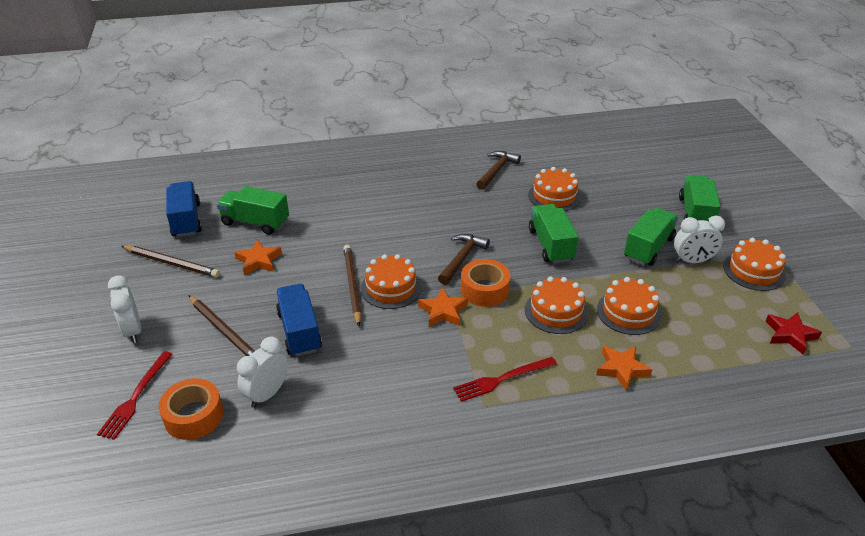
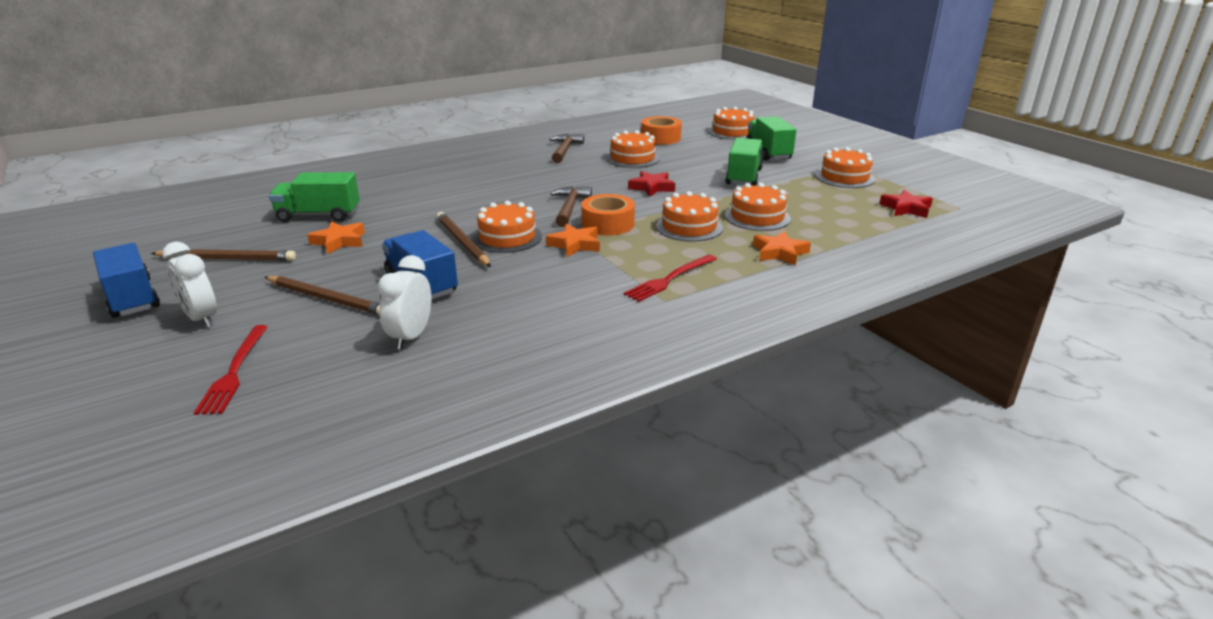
camera: 20 degrees left, 10 degrees down
(186, 220) = (229, 225): blue truck -> blue truck (132, 298)
(194, 416) = (325, 372): orange tape -> orange tape (660, 138)
(550, 245) = (652, 187): green truck -> red star
(676, 172) = (732, 132): none -> orange cake
(692, 261) = (788, 179): white clock -> none

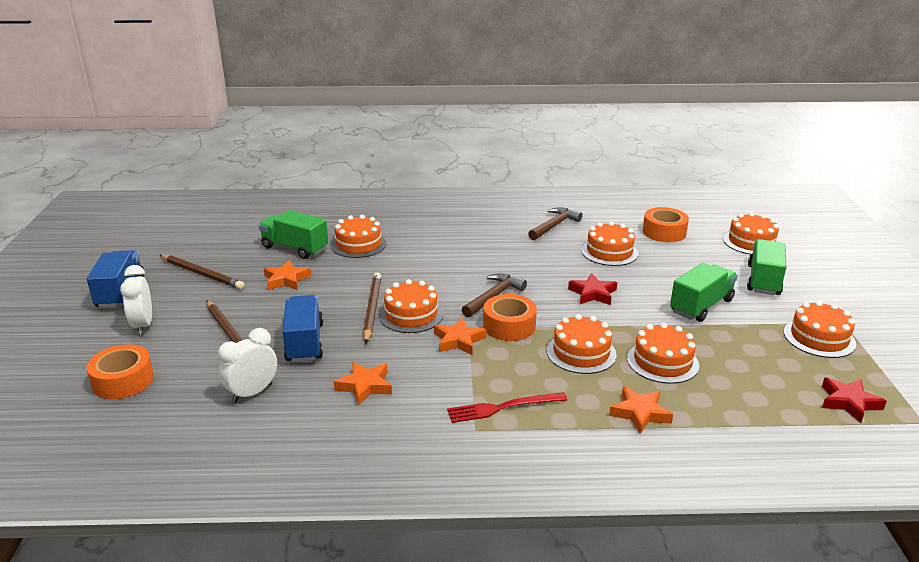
camera: 30 degrees right, 0 degrees up
(234, 371) = (123, 381): red fork -> orange tape
(388, 199) = (358, 244): none -> orange cake
(525, 299) = (365, 386): none -> orange star

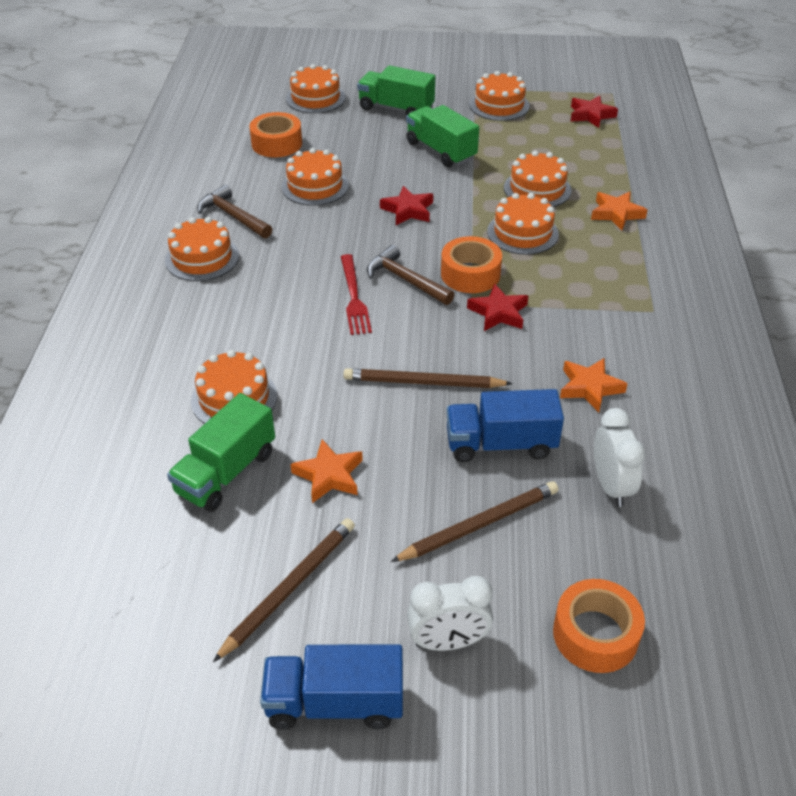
camera: 85 degrees left, 15 degrees up
(252, 393) = (611, 486): white clock -> white clock turned 150 degrees counterclockwise
(411, 315) = (440, 348): orange cake -> orange cake (202, 258)
(459, 340) = (498, 313): orange star -> red star
(503, 407) = (617, 291): red fork -> red fork (354, 297)

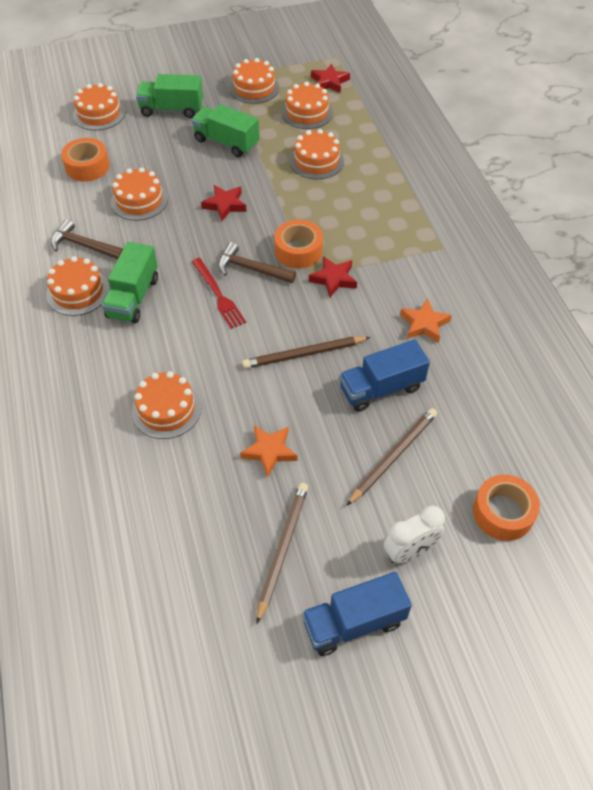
camera: 20 degrees left, 10 degrees up
(226, 472) = (191, 473): green truck -> green truck (133, 297)
(522, 233) = (322, 204): orange cake -> orange cake (307, 112)
(611, 486) = (469, 398): white clock -> none
(616, 213) = (384, 169): orange star -> none

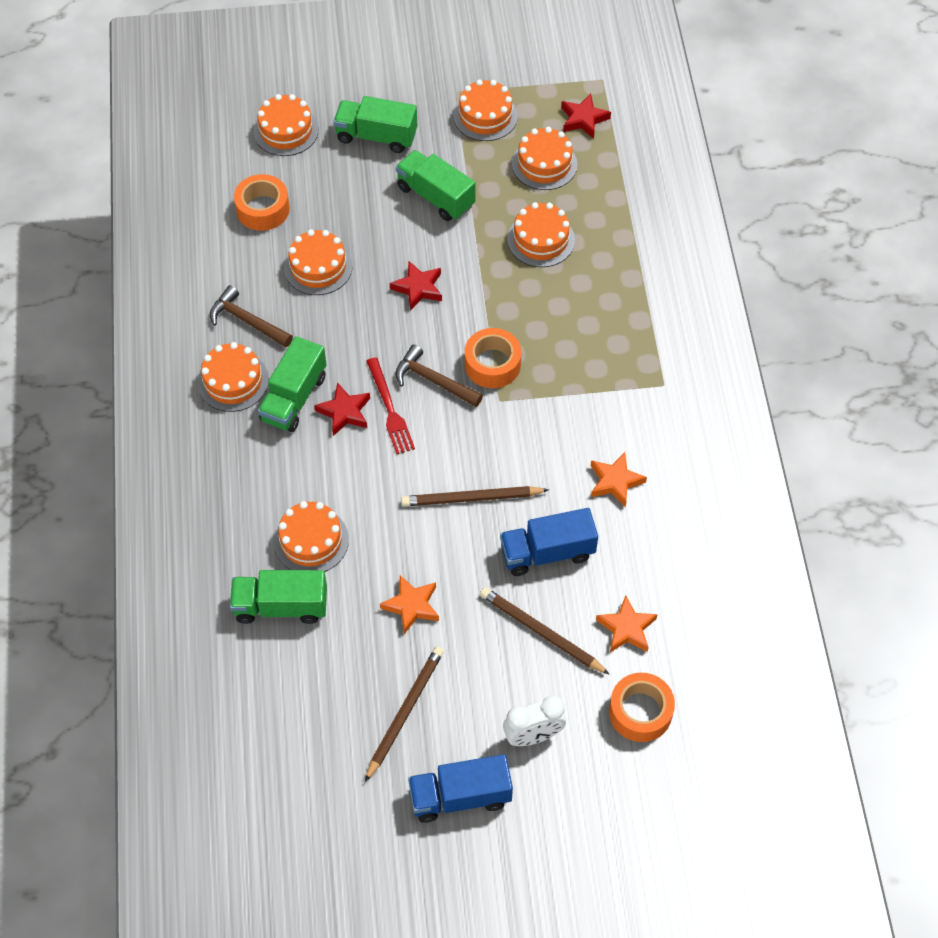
camera: 10 degrees right, 5 degrees up
(147, 470) = (281, 606): none -> green truck
(333, 279) = (525, 408): red star -> red star (344, 412)
(393, 456) = (541, 632): brown pencil -> brown pencil turned 105 degrees counterclockwise
(469, 441) = (626, 628): none -> orange star

